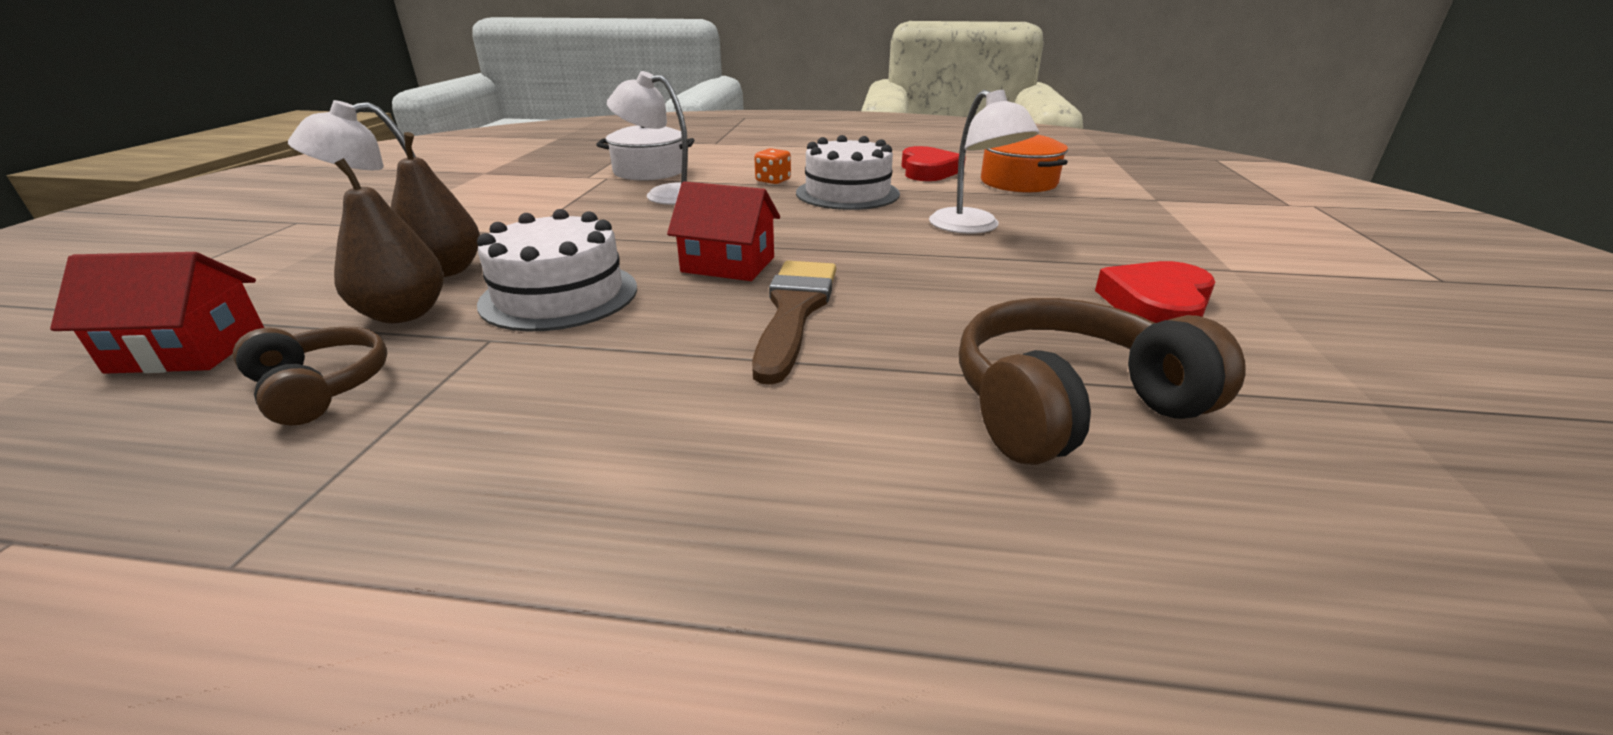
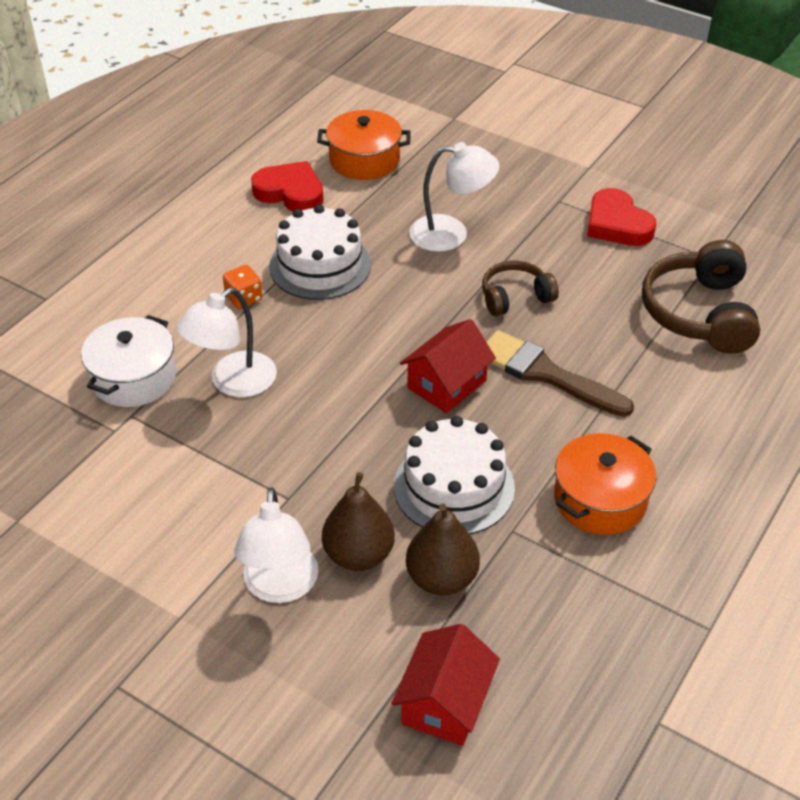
camera: 65 degrees left, 15 degrees up
(320, 388) = (544, 616): brown headphones -> brown headphones (515, 297)
(562, 390) = (600, 499): none -> orange pot

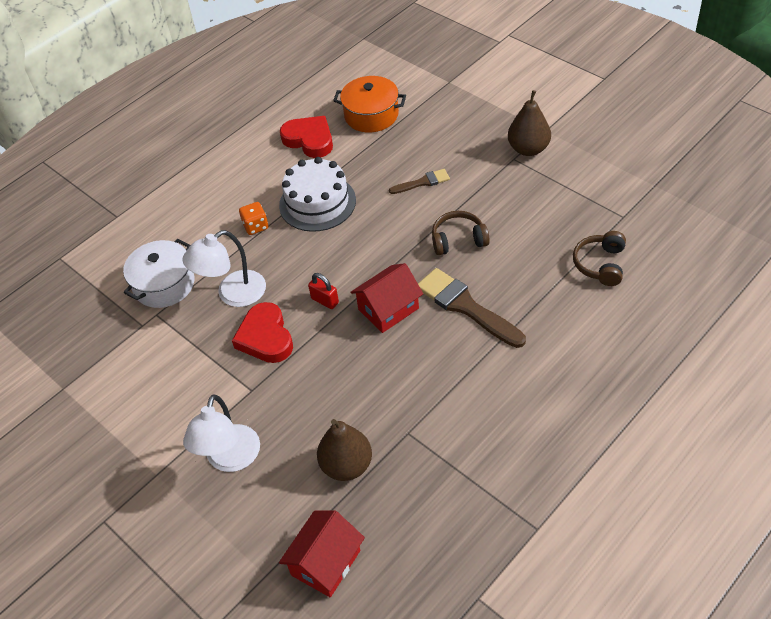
camera: 15 degrees right, 5 degrees up
(359, 555) = (291, 440): brown pear -> brown pear (528, 149)
(360, 381) = (325, 300): none -> red padlock
(451, 234) = (422, 182): white lamp -> brown brush
(454, 487) = (373, 393): white cake -> none
(600, 499) = (480, 414): orange pot -> none
(617, 224) = (554, 182): red heart -> red heart (265, 337)
(699, 313) = (600, 264): brown headphones -> brown headphones, size x0.59

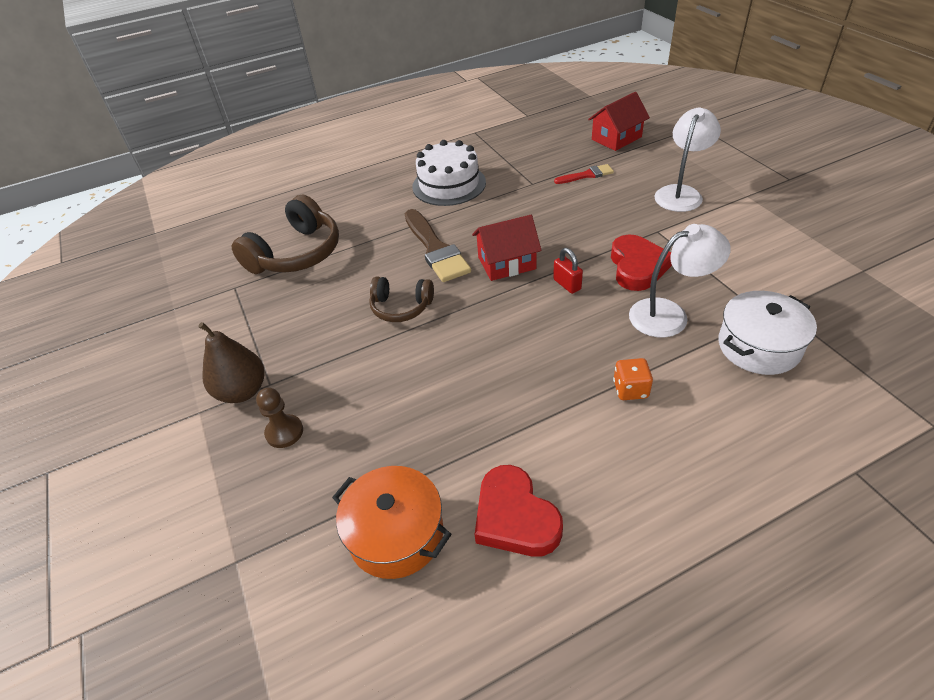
camera: 160 degrees left, 5 degrees down
(317, 203) = (538, 398): white cake -> white cake (449, 184)
(346, 465) = (586, 175): brown pear -> red brush
(422, 182) = (394, 386): brown brush -> none
(476, 137) = (284, 432): none -> brown pawn
(600, 264) = (296, 253): brown headphones -> brown headphones, size x1.70

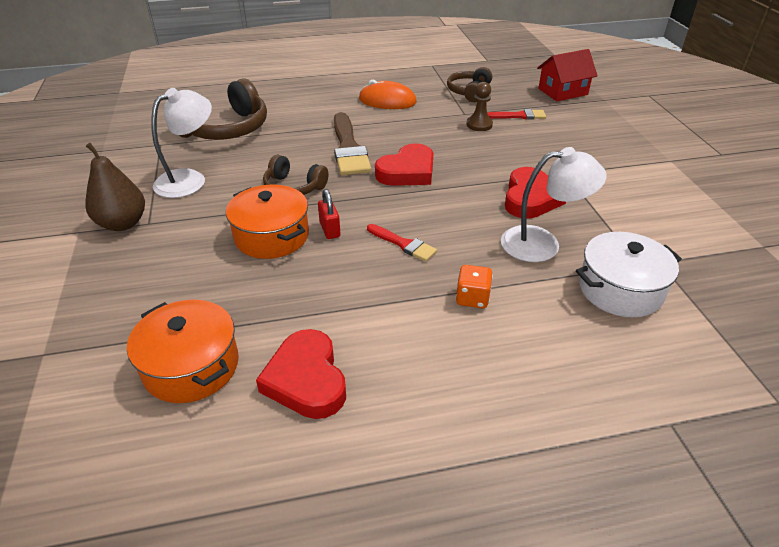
camera: 10 degrees right, 5 degrees down
(284, 432) = (140, 263): brown pawn -> brown pawn (479, 125)
(406, 369) = (271, 236): none -> orange pot
(449, 184) = (387, 101): white cake -> orange mouse
(506, 263) = (407, 171): red house -> red heart
(526, 157) = (469, 92): none -> brown headphones
(539, 346) = (403, 244): none -> red brush
(567, 284) = (455, 199): red padlock -> red padlock (329, 230)
(681, 193) = (604, 146): white lamp -> white lamp (189, 179)

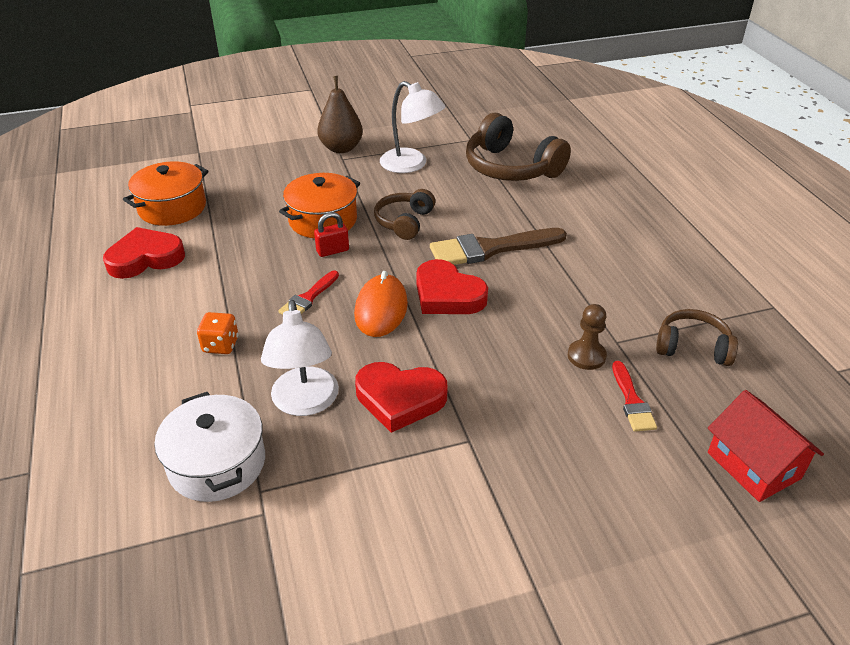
camera: 85 degrees right, 0 degrees up
(387, 101) = (625, 270): orange mouse -> orange mouse (381, 309)

